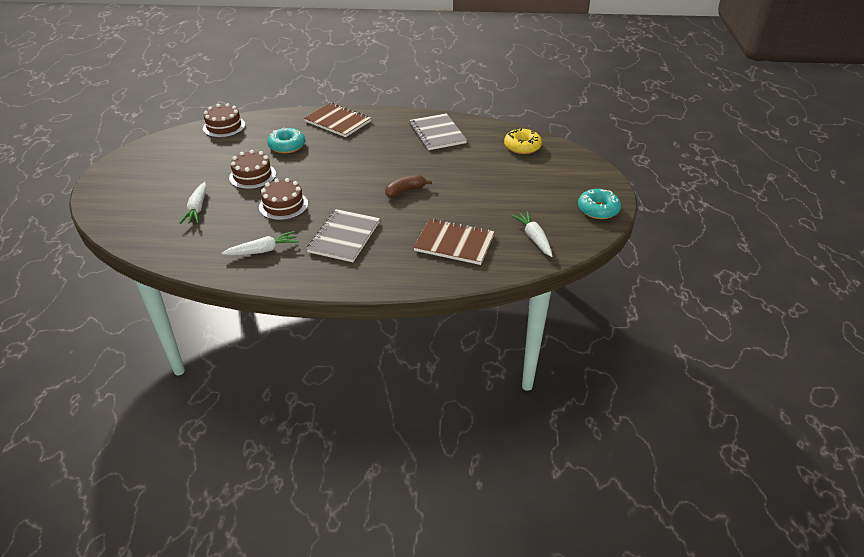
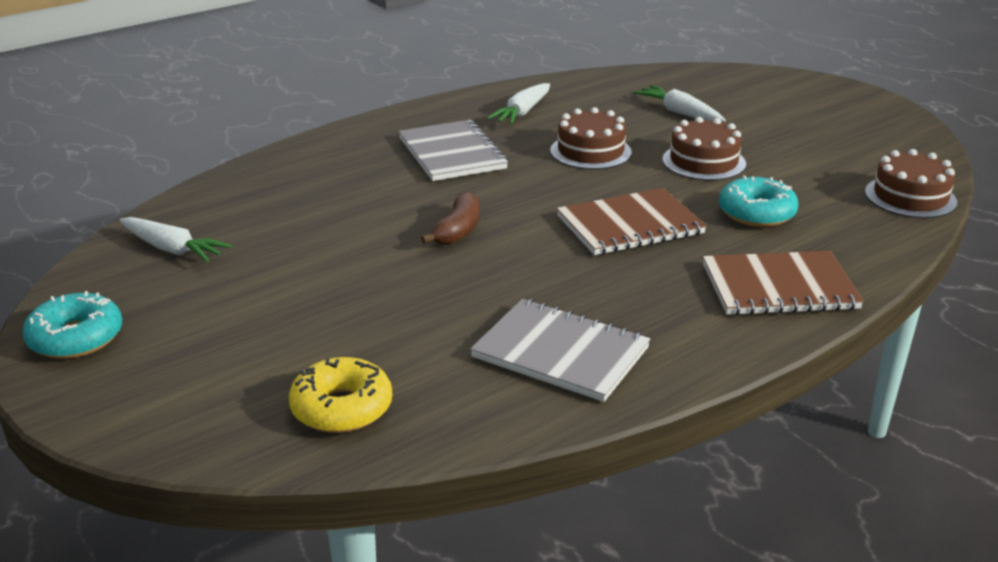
camera: 140 degrees right, 10 degrees down
(454, 243) = (293, 200): brown notebook -> brown notebook (630, 225)

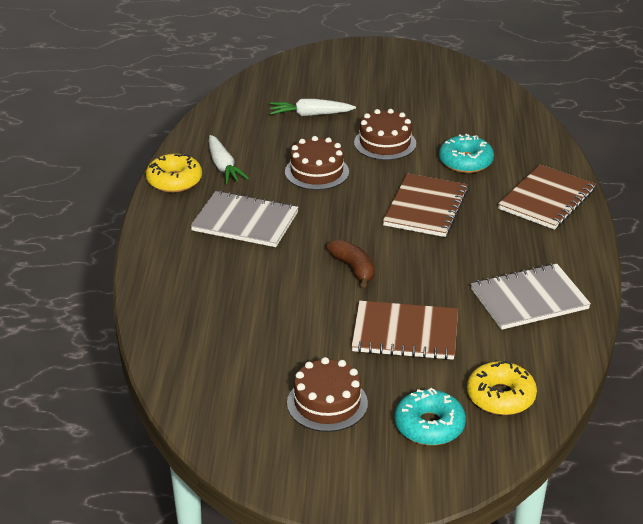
camera: 50 degrees left, 5 degrees up
(76, 338) = (303, 473): turquoise donut -> turquoise donut (429, 426)
(172, 249) = (229, 391): white carrot -> none
(385, 301) = (405, 333): none -> brown notebook
(464, 103) = (174, 181): none -> yellow donut
(910, 197) = (509, 108): brown cake -> brown cake (327, 403)

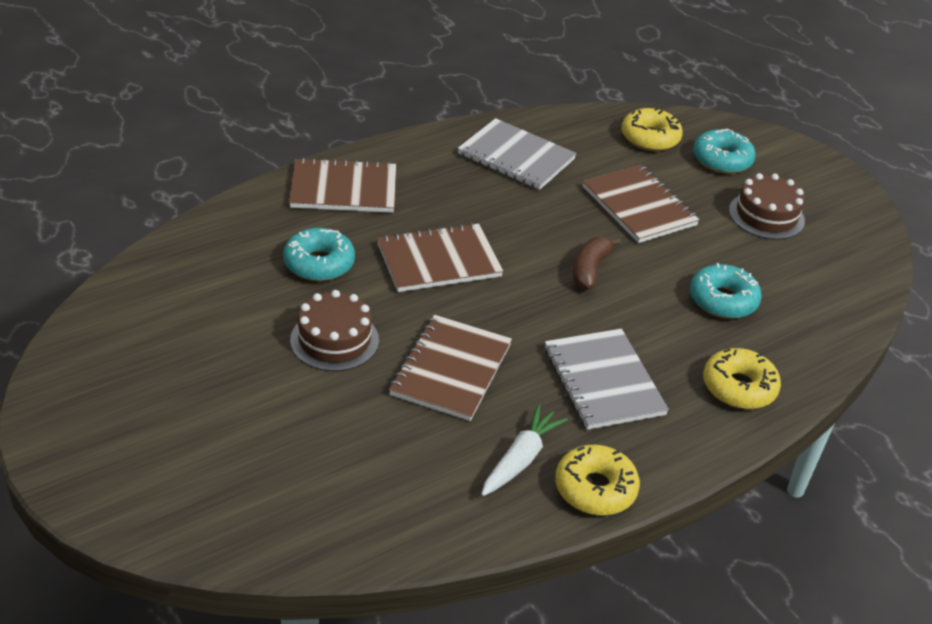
camera: 130 degrees left, 5 degrees up
(177, 273) = (739, 387): none -> yellow donut
(258, 314) = (723, 300): none -> turquoise donut
(310, 114) = (321, 438): white carrot -> none
(317, 172) = (451, 370): brown cake -> brown notebook

